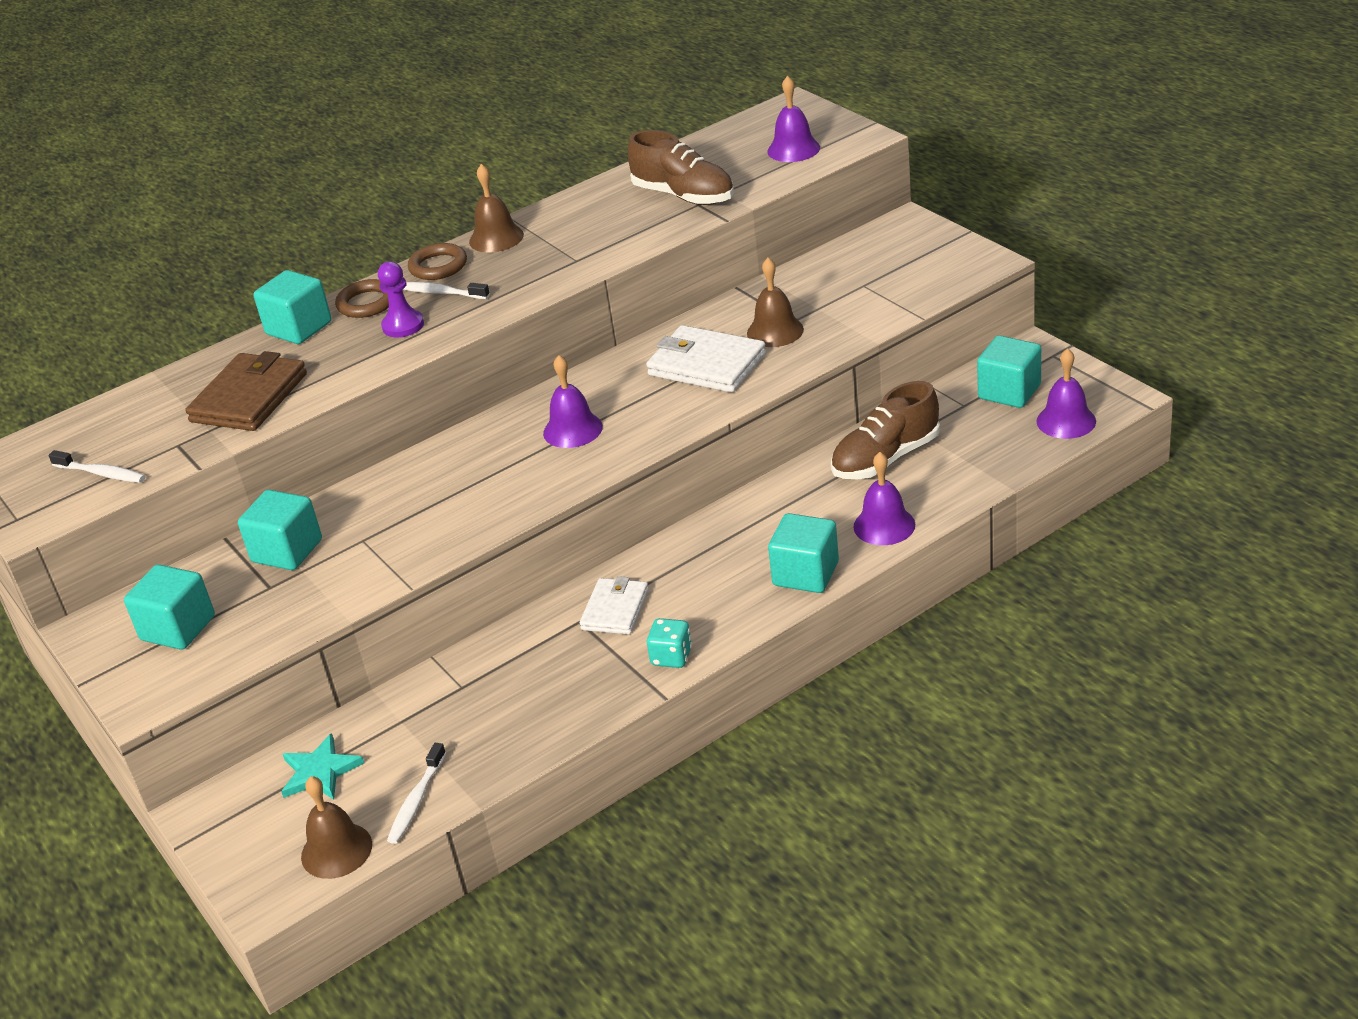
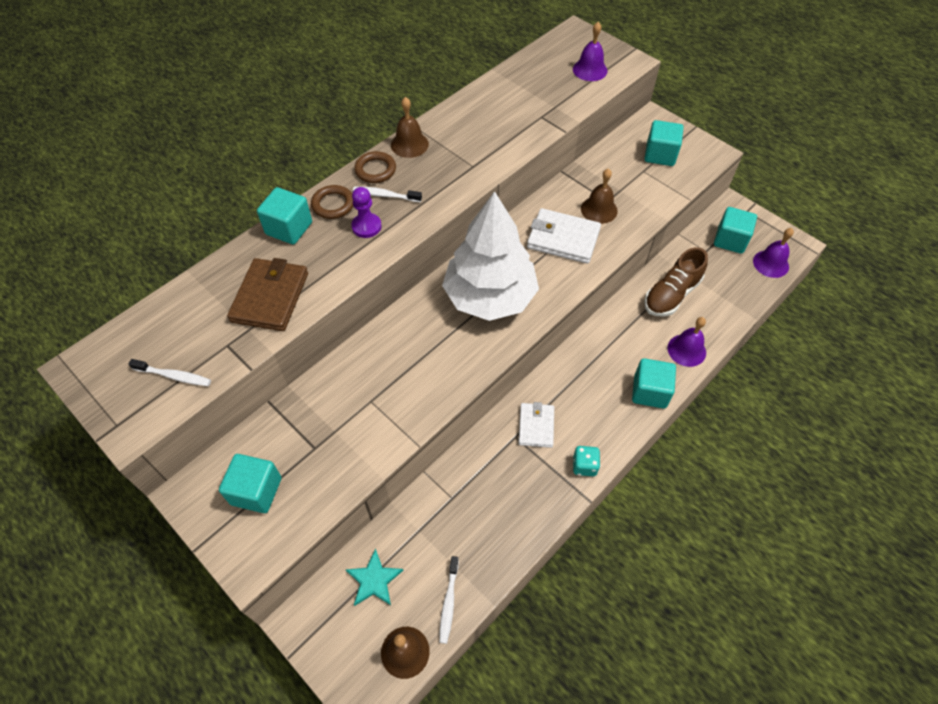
camera: 15 degrees left, 20 degrees up
(287, 551) = (318, 413): turquoise cube -> turquoise cube (660, 155)
(572, 430) = (490, 297): purple bell -> white tree
(684, 196) = (529, 109): brown shoe -> none

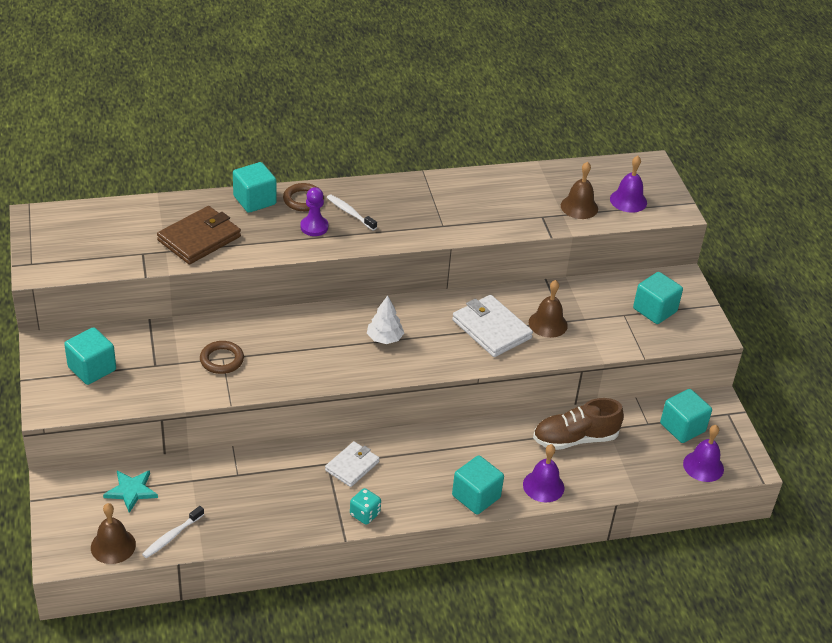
camera: 30 degrees right, 15 degrees down
(174, 376) = (91, 254): white toothbrush -> none
(375, 170) = (360, 191): brown ring -> brown ring (222, 360)
(409, 144) = (406, 186): brown bell -> brown bell (579, 207)
(490, 297) = (384, 338): white tree -> white tree, size x0.40

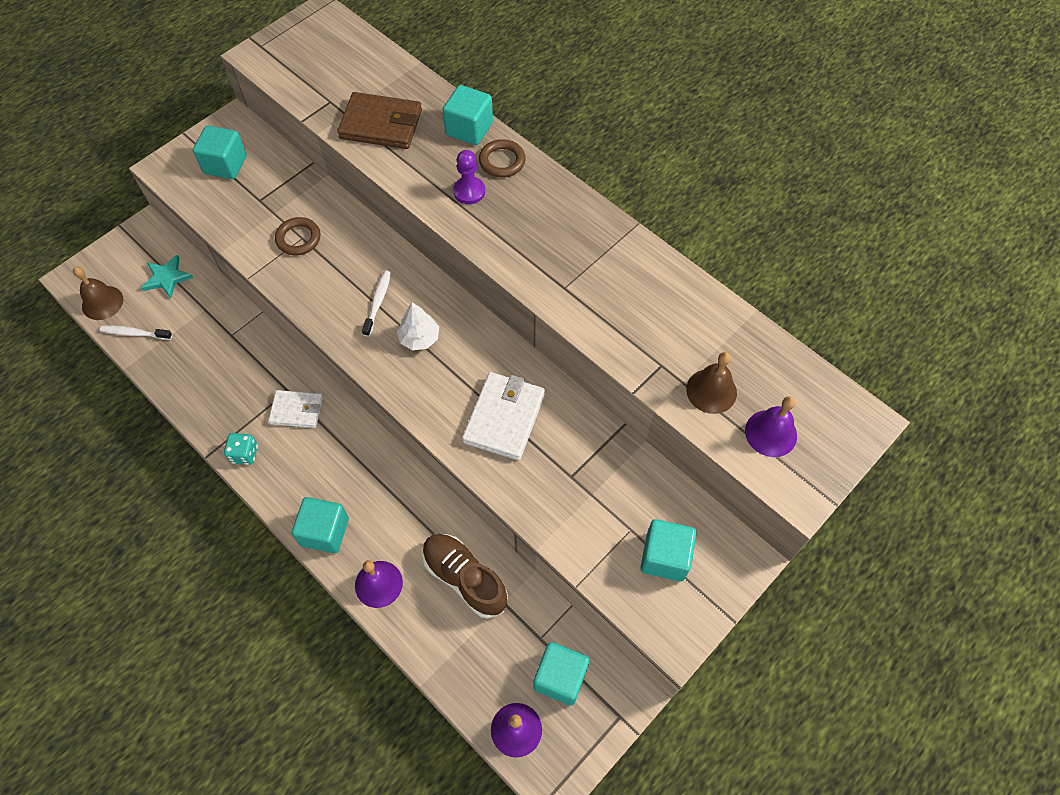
camera: 60 degrees right, 20 degrees up
(350, 213) = (515, 205): white toothbrush -> white toothbrush (378, 302)
(548, 324) = (554, 464): brown bell -> none

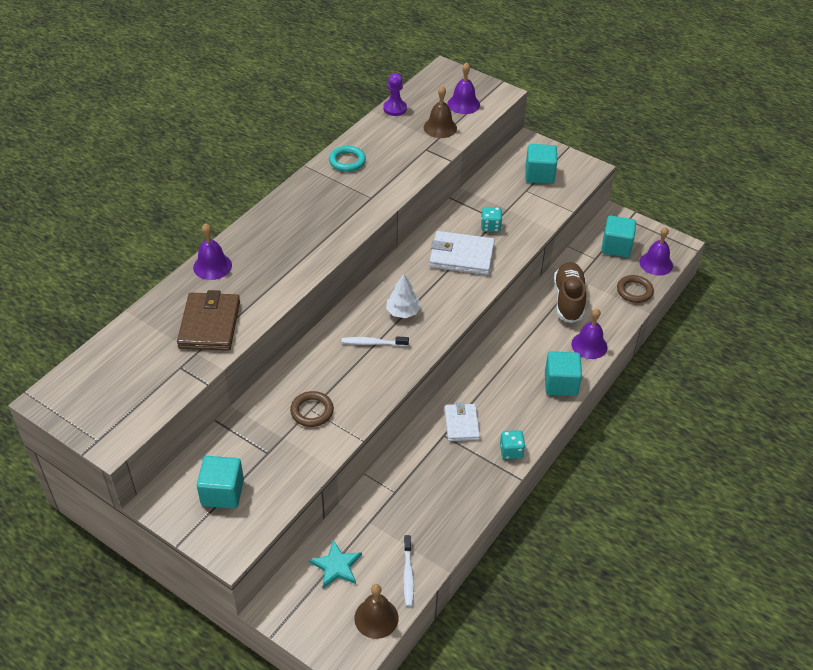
camera: 100 degrees left, 15 degrees down
(465, 578) = (568, 300): brown shoe -> brown shoe turned 150 degrees clockwise
(469, 129) = (212, 266): turquoise cube -> purple bell
(469, 191) = (284, 257): purple pawn -> purple pawn (395, 108)
(502, 161) = (248, 242): brown ring -> brown ring (634, 291)
(556, 464) = (490, 227): none -> turquoise dice
(642, 269) = (347, 161): none -> turquoise ring

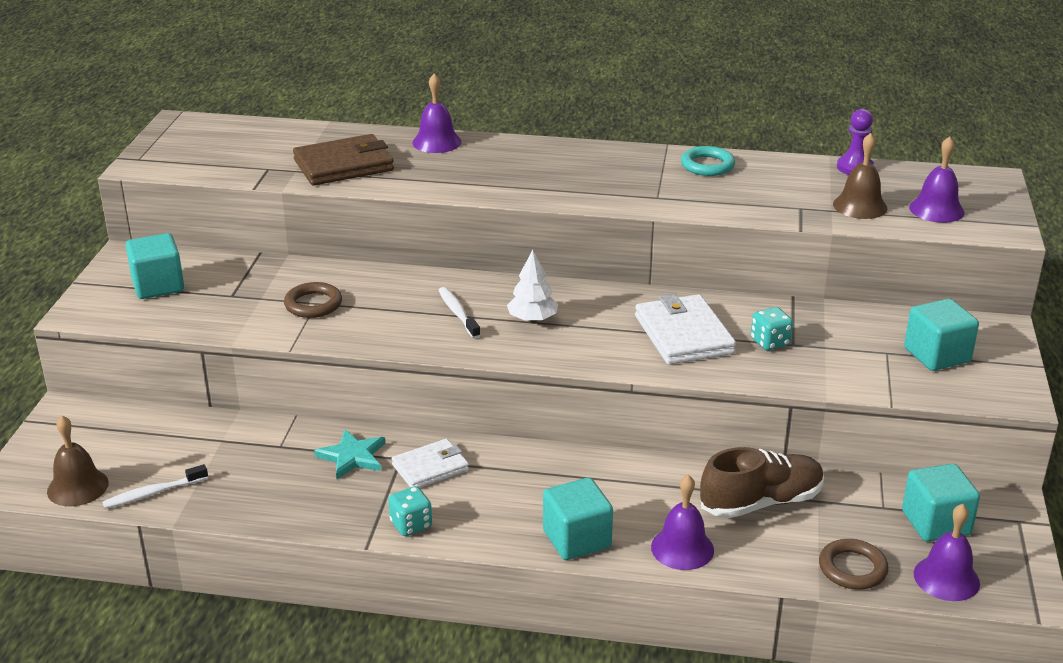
camera: 65 degrees right, 15 degrees down
(336, 566) = (143, 435): turquoise star -> turquoise star (352, 456)

